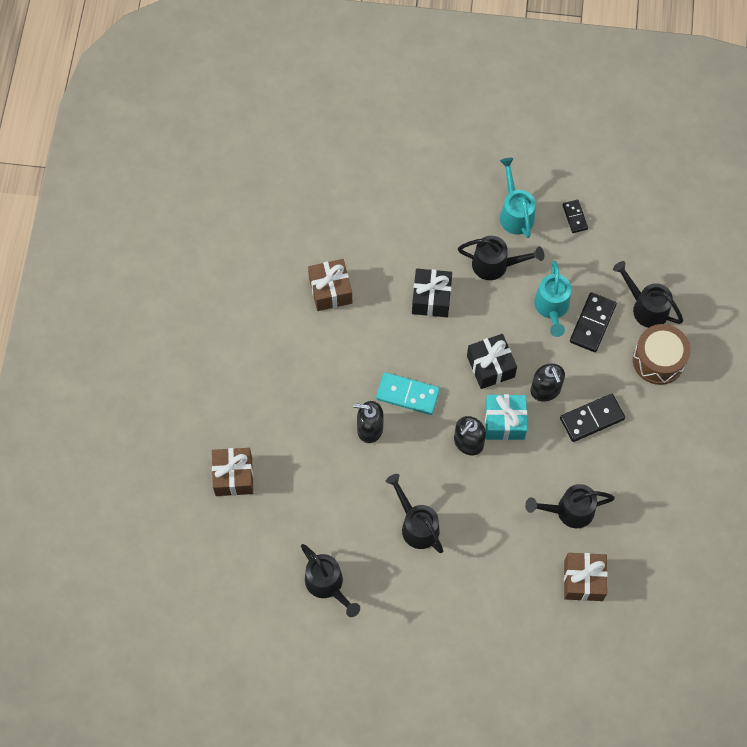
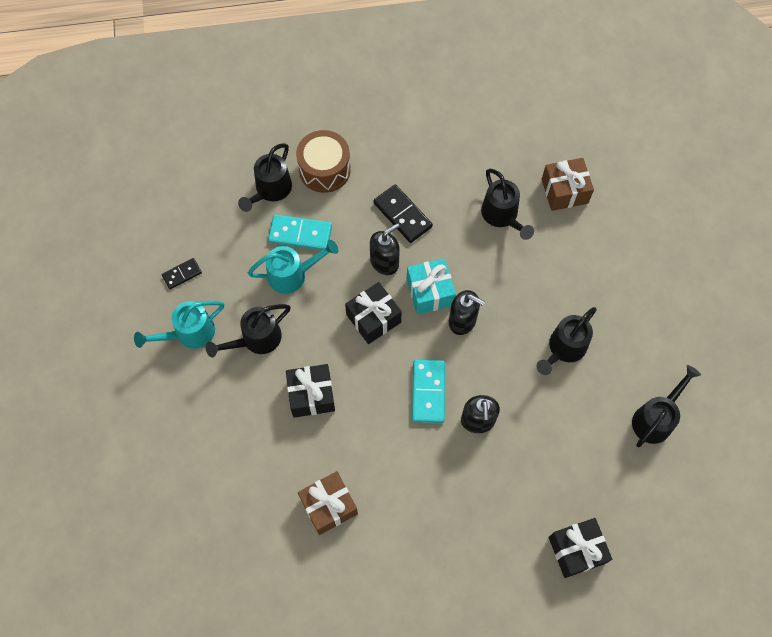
camera: 105 degrees left, 0 degrees up
(233, 476) = (576, 550): brown gift -> black gift
(495, 265) = (256, 339): black watering can -> black watering can turned 120 degrees counterclockwise
(592, 323) = (300, 234): black domino -> turquoise domino

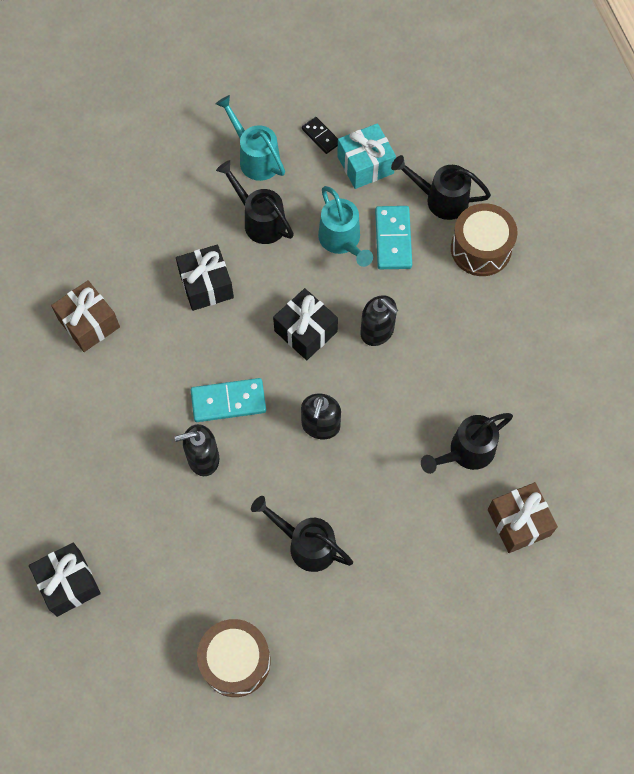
camera: 80 degrees right, 0 degrees up
(402, 215) = (442, 341): black domino -> none
(430, 292) = (349, 385): turquoise gift -> turquoise gift (365, 165)
(655, 418) = (235, 661): black watering can -> brown drum

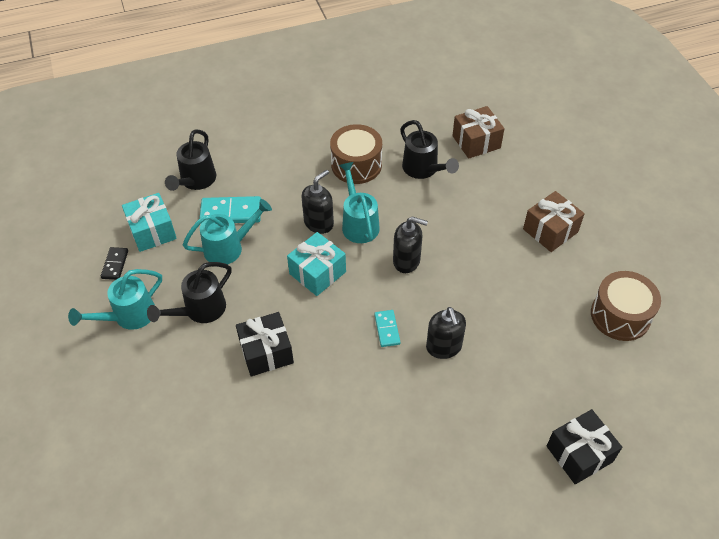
camera: 90 degrees left, 15 degrees down
(89, 323) = (304, 457): brown gift -> brown gift (550, 230)
(228, 401) = (387, 329): turquoise domino -> turquoise domino, size x0.59
(305, 331) = (317, 273): black gift -> turquoise gift
(306, 544) = (512, 269): black watering can -> none
(321, 136) = (115, 264): black domino -> black domino turned 45 degrees counterclockwise
(377, 374) = (359, 223): none -> turquoise watering can
(481, 249) = (246, 157): brown drum -> brown drum (356, 165)

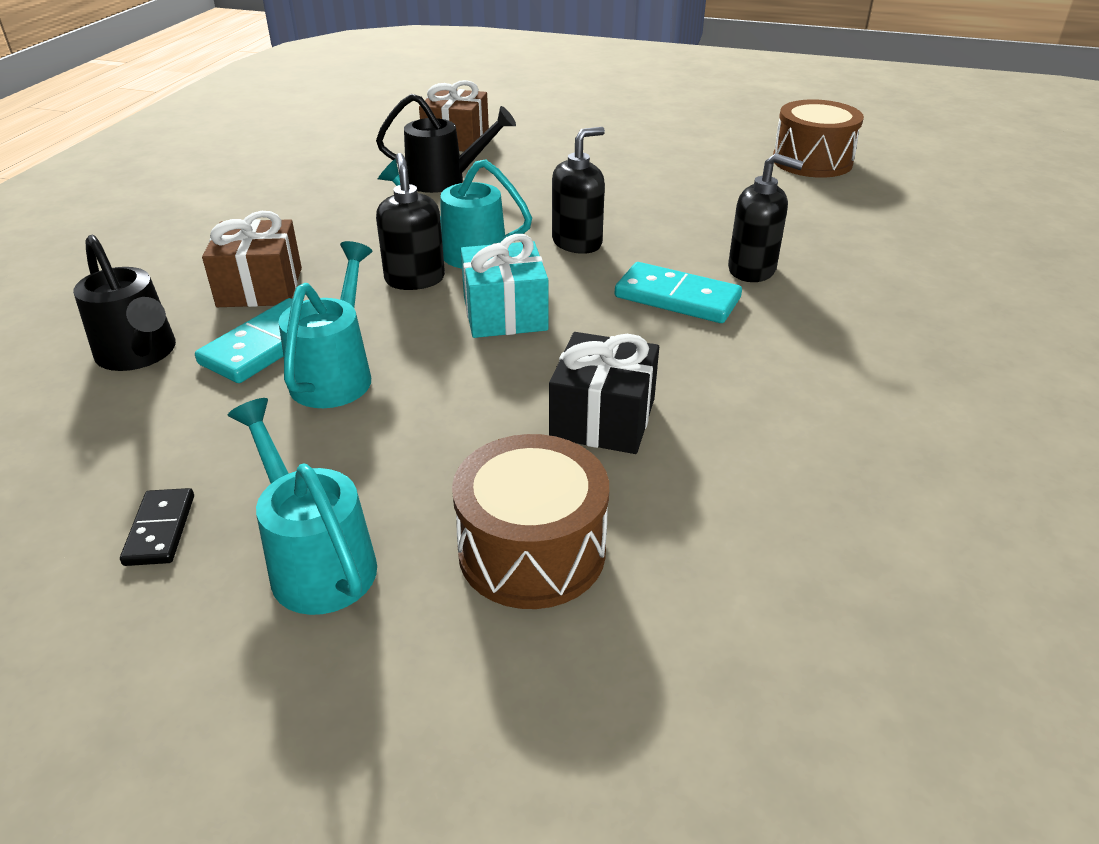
camera: 55 degrees left, 15 degrees down
(115, 264) = (160, 530): black domino -> black domino turned 45 degrees clockwise
(129, 316) = (316, 561): turquoise watering can -> turquoise watering can turned 150 degrees clockwise
(152, 231) = (162, 446): turquoise gift -> none
(200, 310) = (425, 458): black watering can -> none
(356, 165) = (359, 216): brown drum -> brown drum (532, 551)
(387, 329) = (677, 298): turquoise domino -> turquoise domino, size x1.68
(550, 230) = (649, 151): brown gift -> brown gift (260, 287)
(579, 454) = (993, 248): black gift -> none

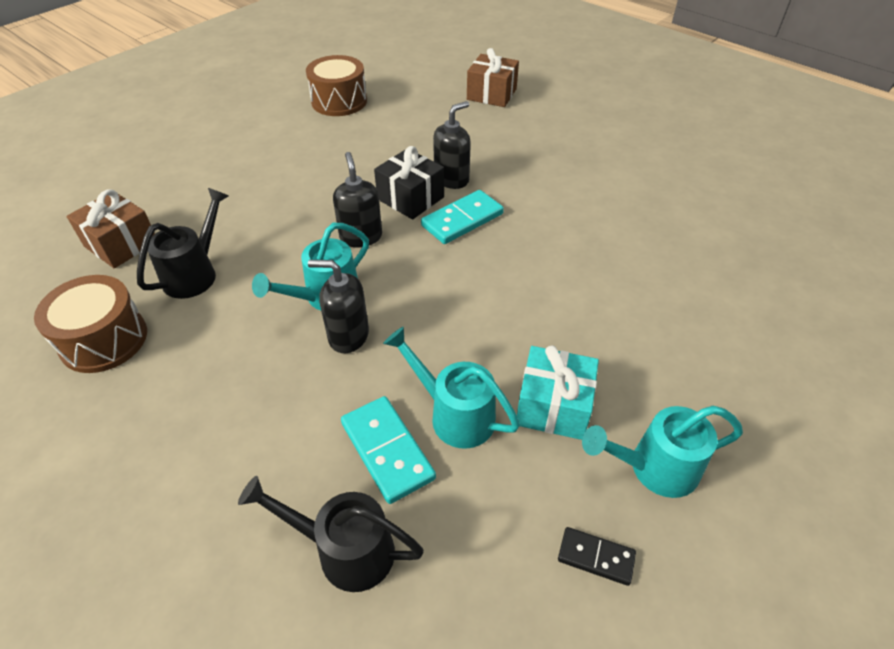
camera: 65 degrees left, 10 degrees up
(139, 354) = (345, 550): black watering can -> black watering can turned 150 degrees counterclockwise
(260, 287) = (287, 439): brown gift -> brown gift (491, 94)
(505, 314) = (430, 302): turquoise gift -> turquoise gift (553, 406)
(532, 551) = (674, 364): brown drum -> brown drum (104, 340)
(602, 418) = (570, 296): black gift -> black gift (410, 198)

